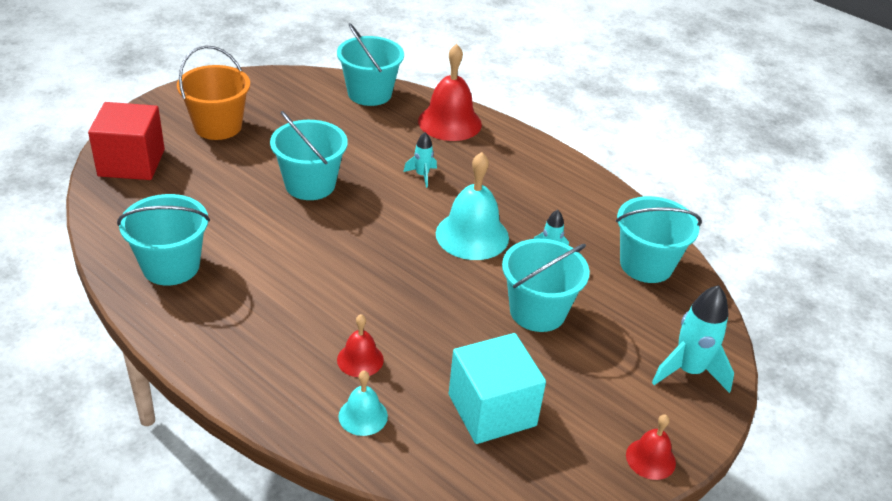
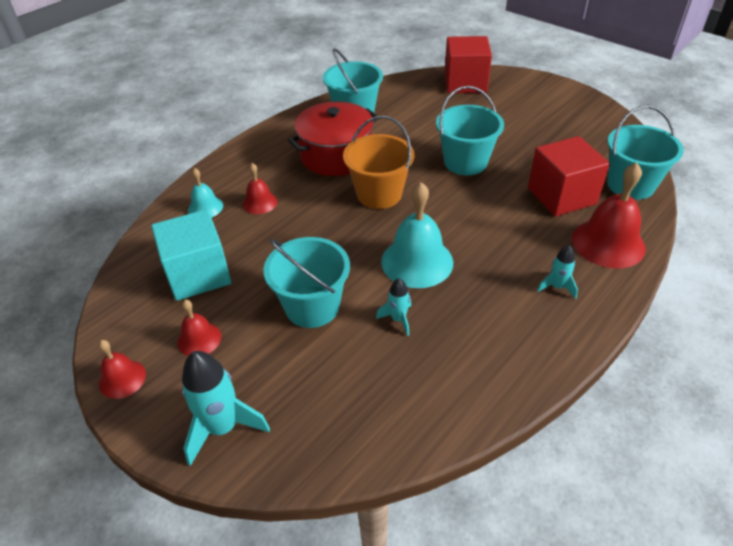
camera: 95 degrees right, 5 degrees up
(218, 126) = (529, 110): orange bucket -> orange bucket (379, 194)
(270, 287) = (336, 155): none -> red pot
(380, 134) = (561, 196): none -> red cube
(422, 175) = (502, 226): turquoise rocket -> turquoise rocket (557, 287)
(590, 399) = (199, 339): none -> red bell
(646, 265) = (391, 408): turquoise bucket -> none

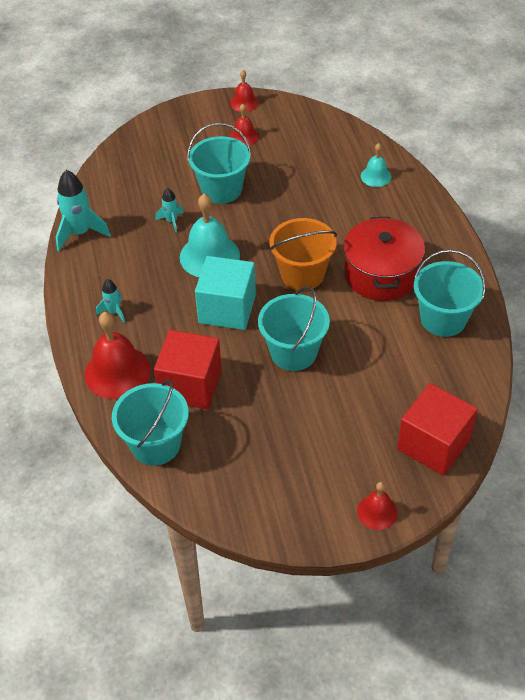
camera: 125 degrees right, 5 degrees up
(198, 274) = (302, 152): turquoise cube -> turquoise cube (227, 309)
(223, 427) = (174, 127): turquoise rocket -> turquoise rocket (80, 233)
(260, 202) = (355, 205): red bell -> red bell (377, 512)

